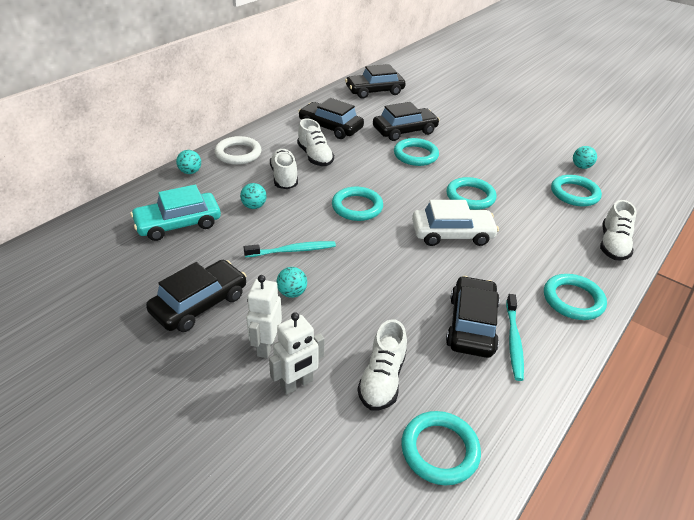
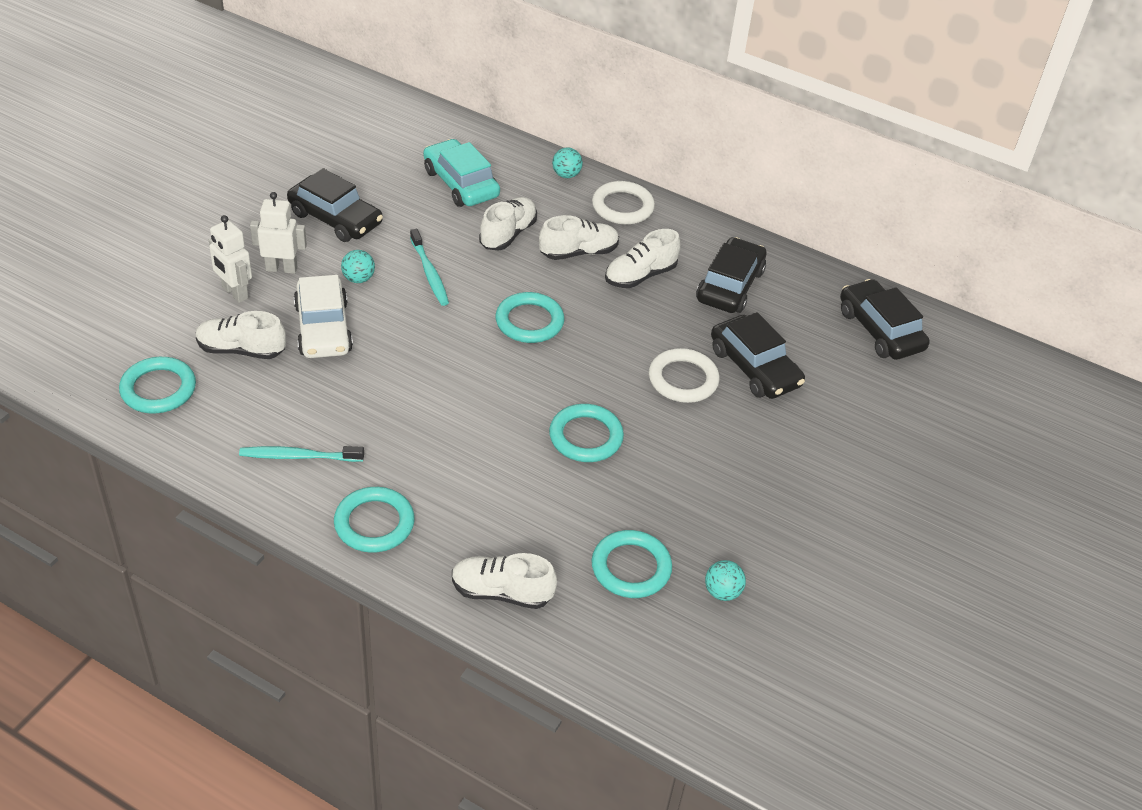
camera: 80 degrees right, 5 degrees up
(254, 206) = (508, 234): turquoise ball -> white shoe
(415, 155) = (683, 379): turquoise ring -> white ring
(452, 234) = (490, 412): white car -> white car (323, 328)
(471, 325) = (322, 421): black car -> none

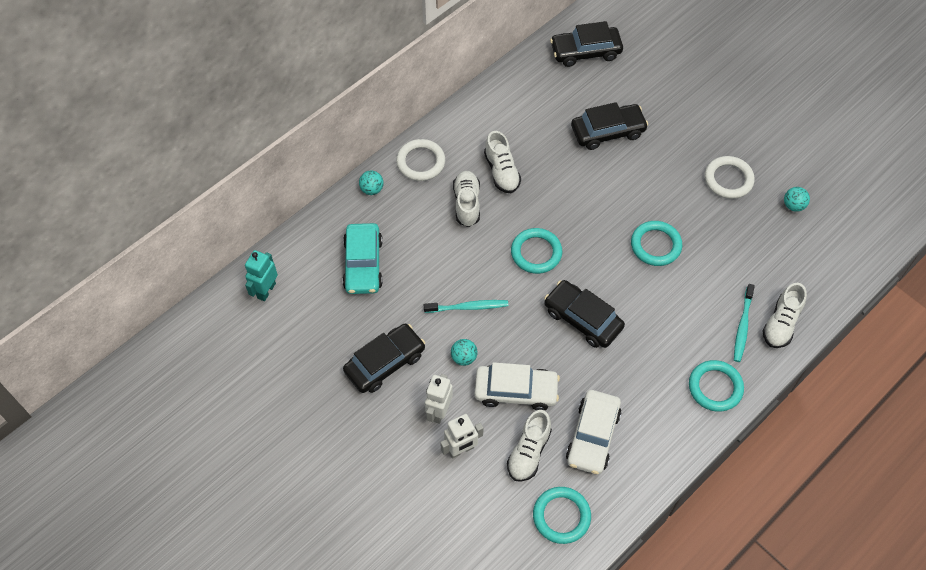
camera: 70 degrees left, 15 degrees up
(274, 405) = (592, 436): none -> white car
(299, 456) = (646, 426): turquoise toothbrush -> turquoise toothbrush (742, 326)
(403, 121) = (266, 290): none -> turquoise robot
(461, 183) = (363, 264): turquoise car -> turquoise car turned 75 degrees counterclockwise
(508, 234) = (434, 245): white shoe -> none
(631, 568) = (769, 248): turquoise ring -> none
(683, 379) = (612, 175): white ring -> white ring (728, 179)
(730, 286) = (524, 121): black car -> black car (582, 319)

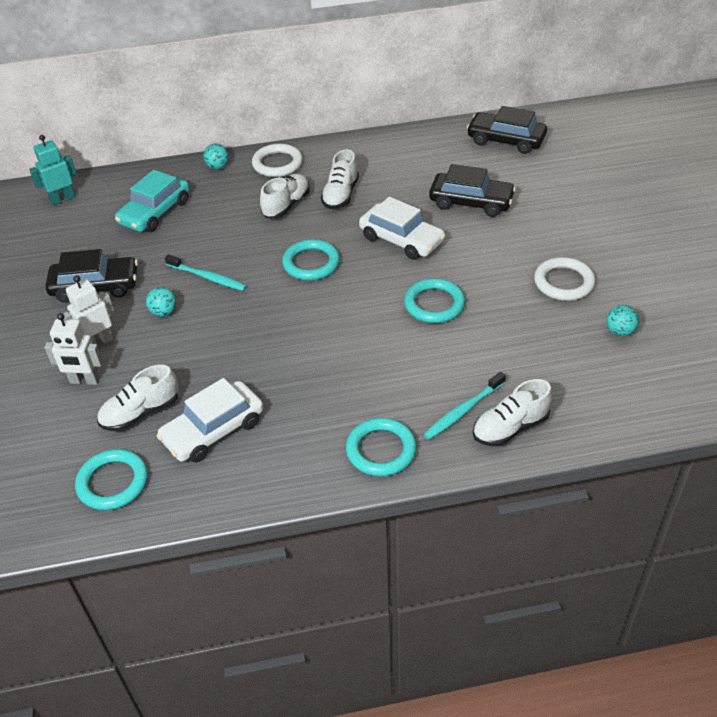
camera: 35 degrees right, 15 degrees down
(516, 391) = (181, 359): white car -> white car (401, 240)
(582, 319) = (302, 331): black car -> none

